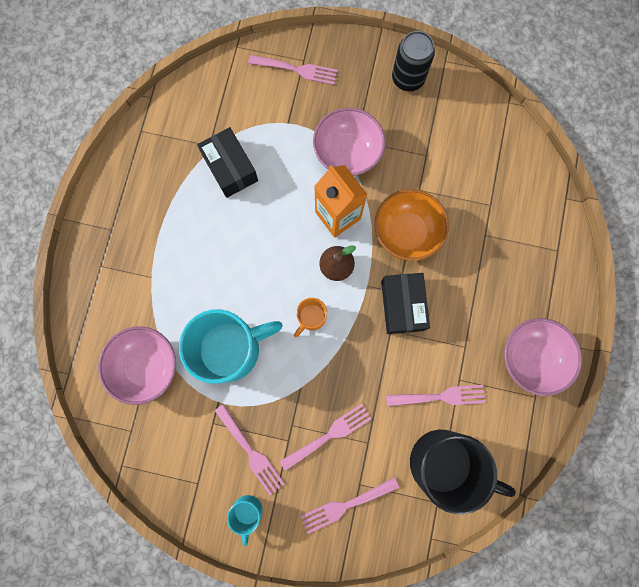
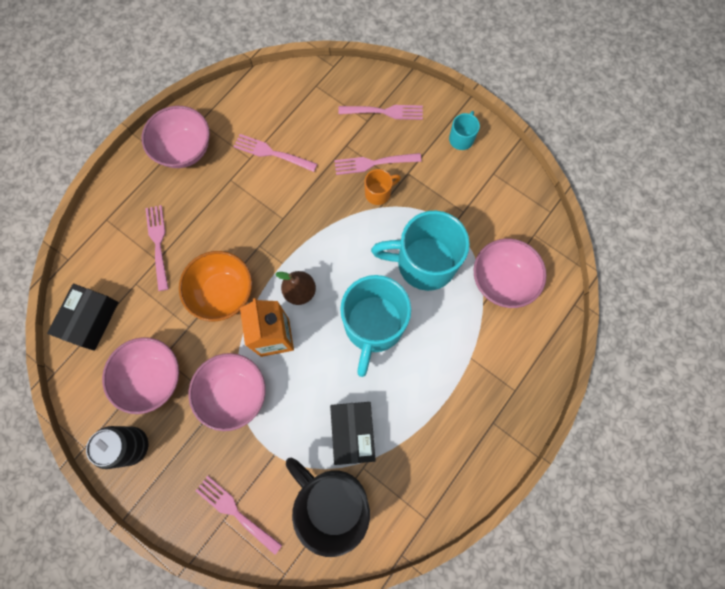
camera: 155 degrees left, 5 degrees down
(250, 451) = (441, 178): pink fork -> pink fork (158, 244)
(253, 266) = (373, 325): none -> turquoise mug
(311, 317) = (343, 258): orange mug -> orange mug (378, 193)
(402, 305) = (261, 233): black box -> black box (90, 320)
(424, 135) = (152, 378): none -> pink bowl
(444, 463) = (295, 107): black mug -> black mug (332, 501)

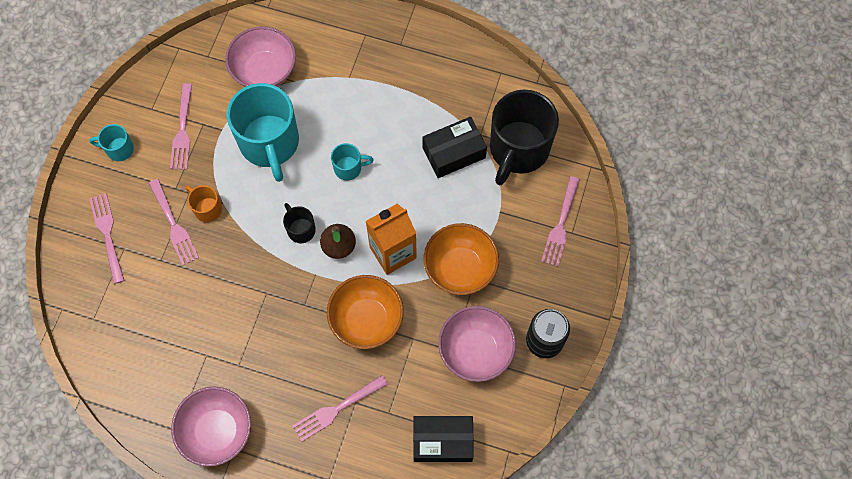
camera: 110 degrees left, 5 degrees down
(234, 393) = (460, 268): pink bowl -> orange bowl
(272, 153) = (192, 332): pink fork -> pink fork (182, 130)
(329, 264) = (300, 229): none -> black mug
(373, 325) = (349, 168): turquoise mug -> turquoise mug, size x0.45

